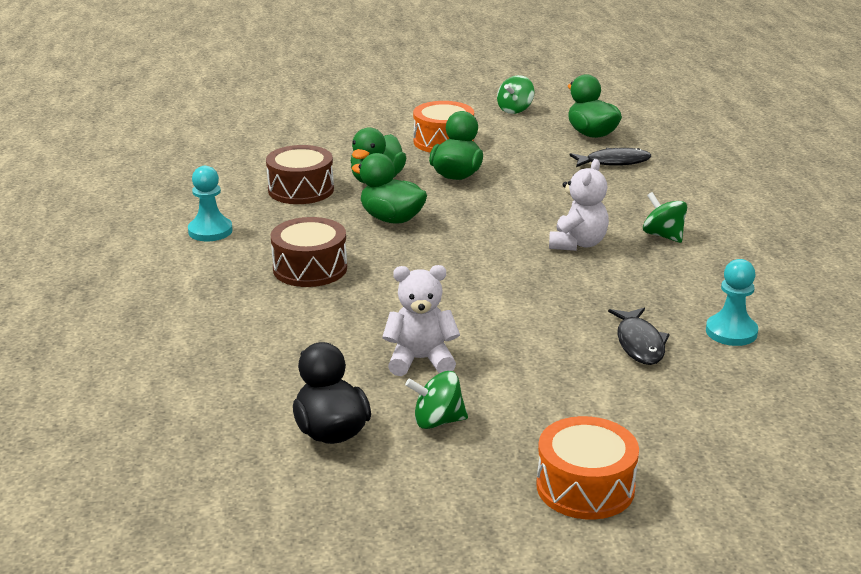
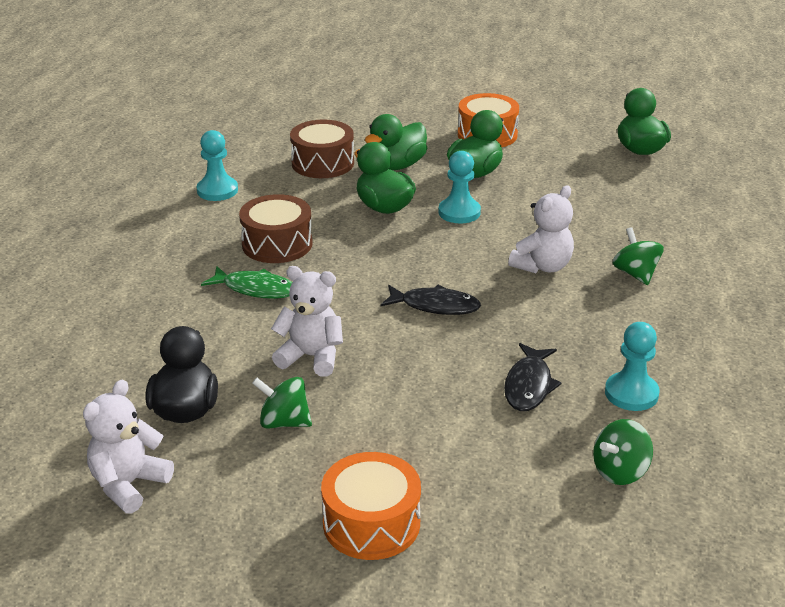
camera: 20 degrees right, 5 degrees up
(319, 312) = (255, 289): none -> green fish
(324, 510) = (129, 484): none -> white teddy bear
(467, 211) = (459, 212): none -> turquoise pawn
(515, 110) = (580, 111): green spinning top -> green spinning top (620, 471)
(614, 162) = (641, 184): black fish -> black fish (435, 306)

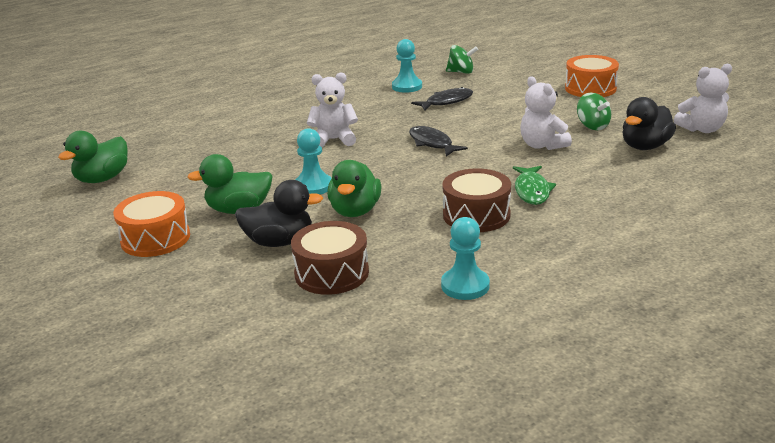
camera: 135 degrees left, 5 degrees down
(255, 289) = (532, 191): green fish -> green fish turned 150 degrees counterclockwise
(397, 166) = (279, 242): green duck -> black duck
(635, 274) = (296, 120): green spinning top -> none

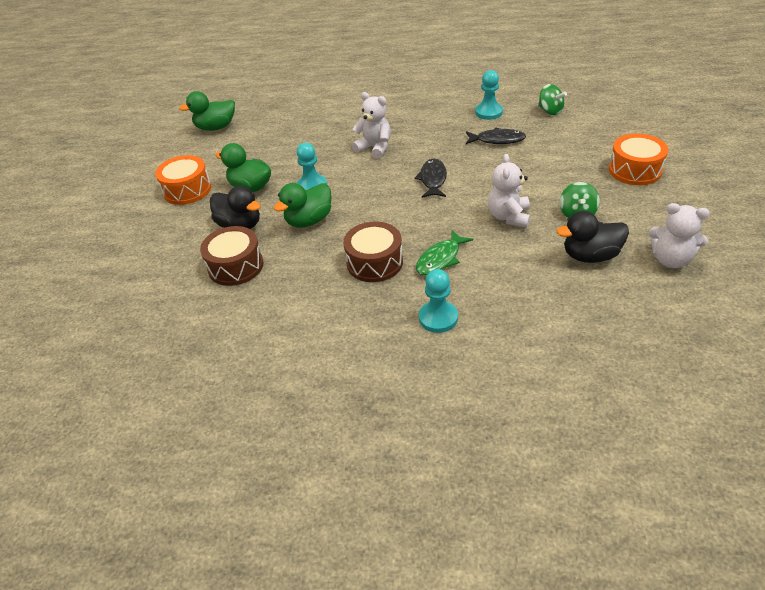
camera: 40 degrees right, 15 degrees up
(465, 286) = (290, 320): turquoise pawn -> turquoise pawn (438, 318)

